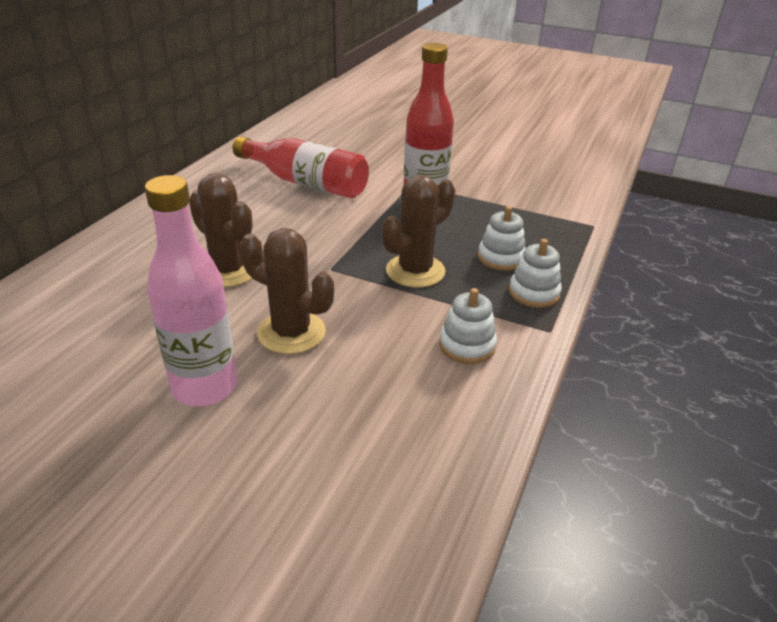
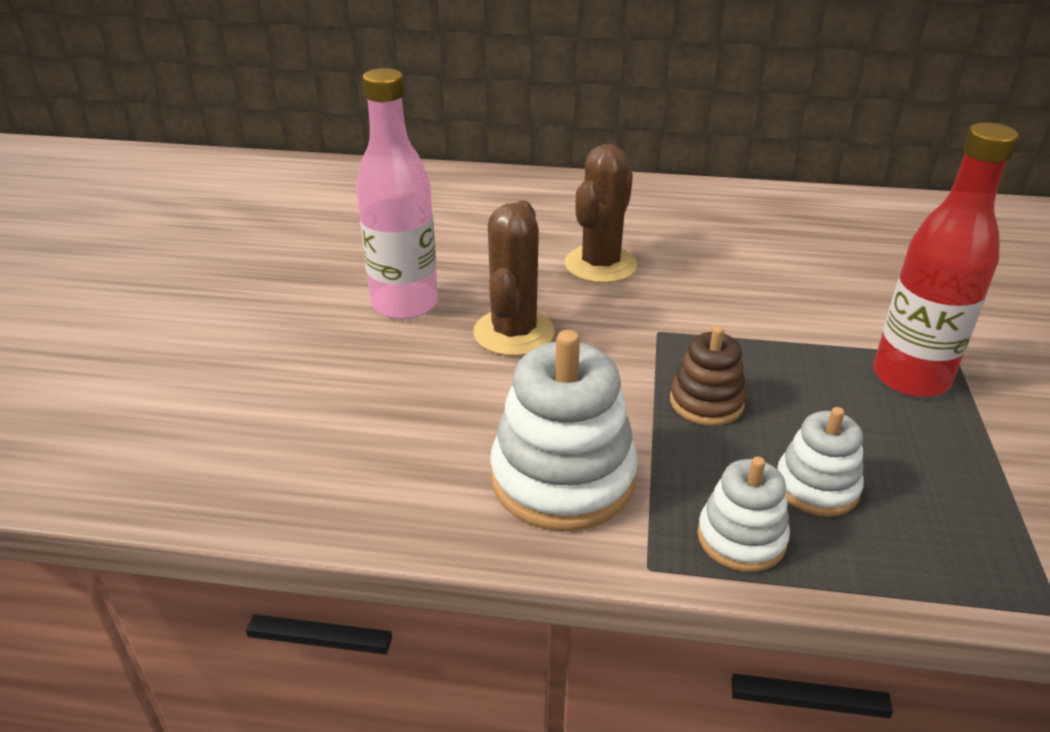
camera: 75 degrees right, 0 degrees up
(306, 183) = (847, 265): red bottle -> none
(415, 271) = (706, 402): brown cactus -> brown stacking toy
(467, 345) = (563, 478): white stacking toy -> white stacking toy, size x1.77

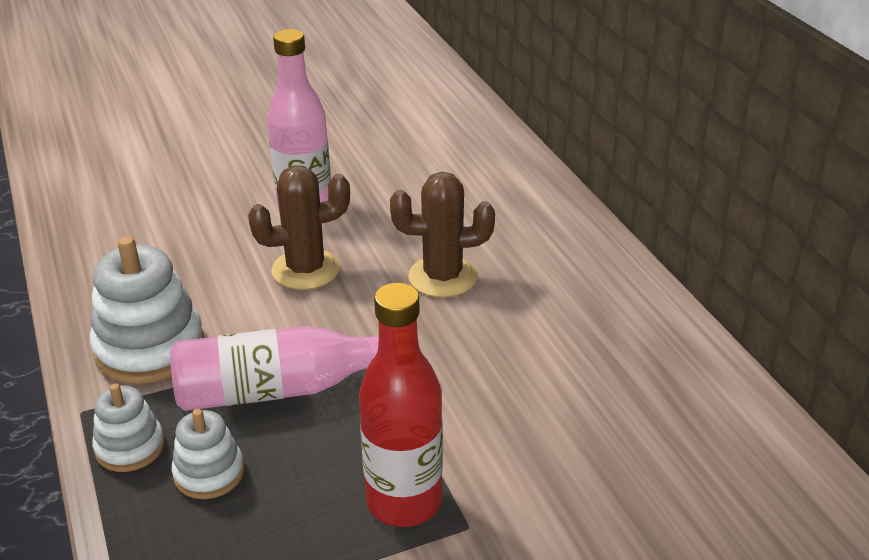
camera: 60 degrees right, 0 degrees up
(706, 402) = (282, 389): brown stacking toy -> pink bottle

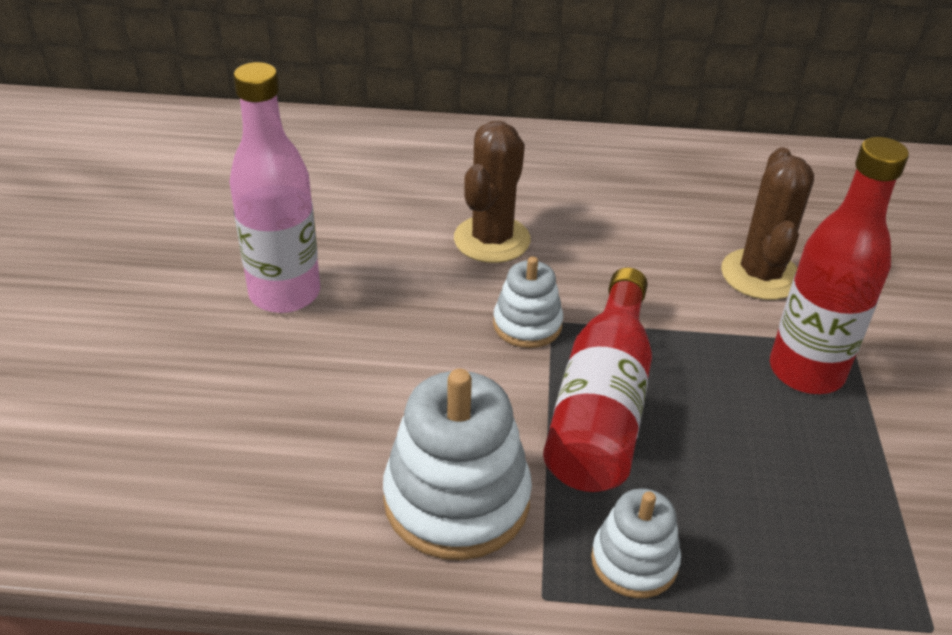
camera: 65 degrees left, 5 degrees up
(209, 473) = (709, 500): white stacking toy -> white stacking toy (527, 324)
(282, 389) = (601, 405): pink bottle -> red bottle
(306, 269) = (402, 327): brown cactus -> brown cactus (760, 275)

